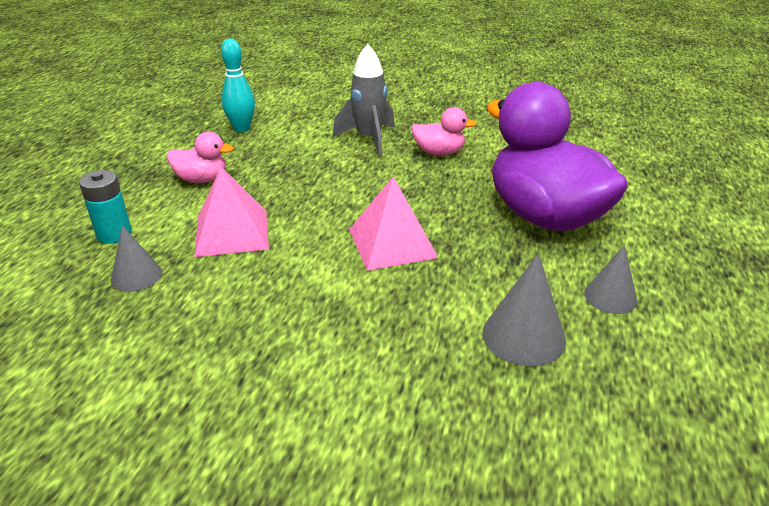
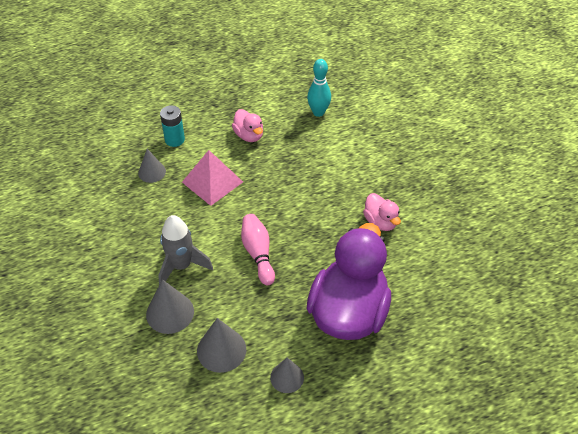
camera: 55 degrees right, 15 degrees up
(369, 139) = (364, 178): grey rocket -> grey rocket (181, 266)
(392, 243) = (258, 253): pink pyramid -> pink bowling pin
(412, 361) = (170, 312): none -> grey cone

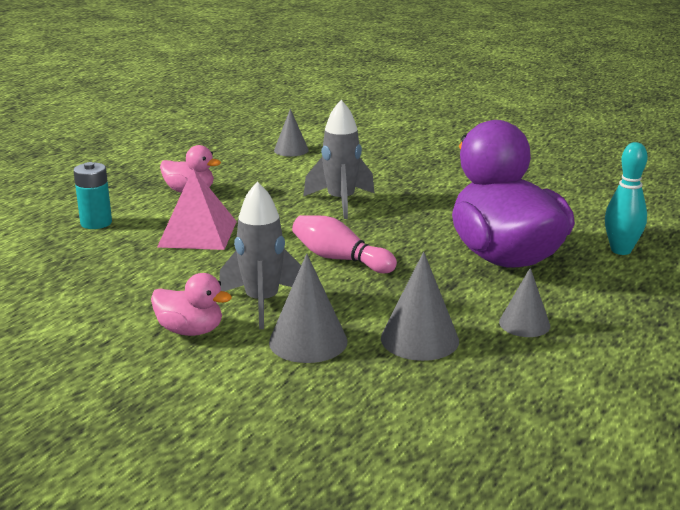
camera: 40 degrees left, 25 degrees down
(152, 172) = (103, 254): grey cone -> grey cone (291, 150)
(318, 112) = (246, 155): turquoise bowling pin -> turquoise bowling pin (621, 250)
(319, 197) = (341, 202): none -> grey rocket
(380, 222) = (430, 194): pink duck -> pink duck (190, 330)

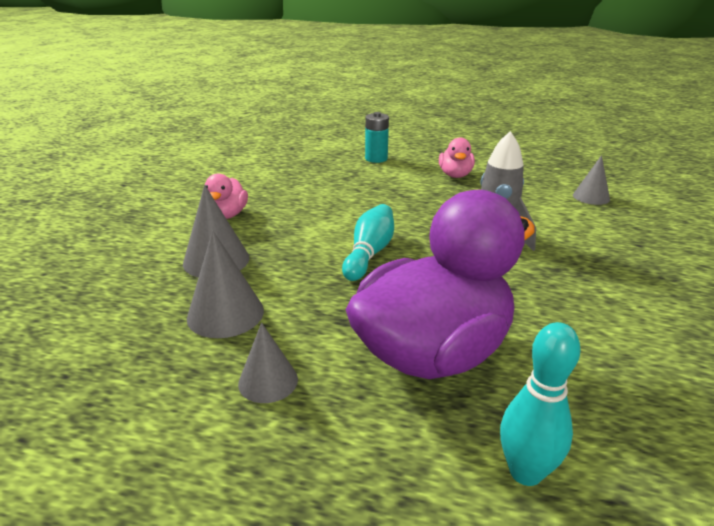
camera: 75 degrees right, 5 degrees up
(197, 234) = (381, 191): pink pyramid -> none
(262, 303) = (275, 233): grey rocket -> none
(340, 259) = (369, 253): pink bowling pin -> turquoise bowling pin

